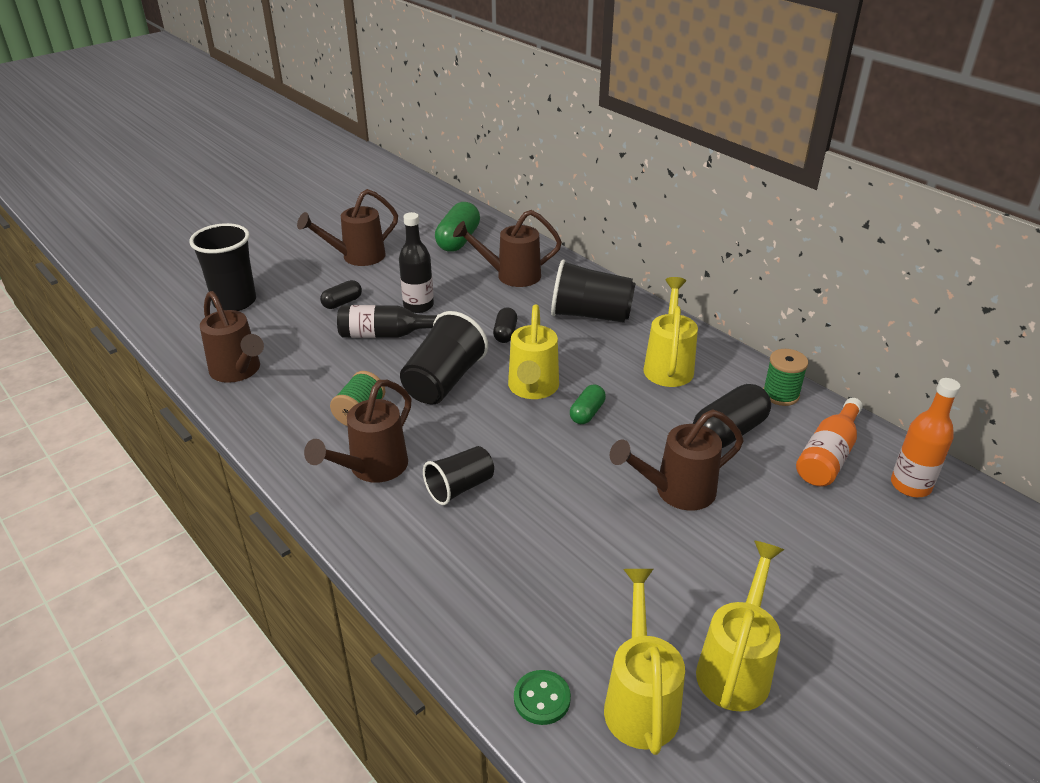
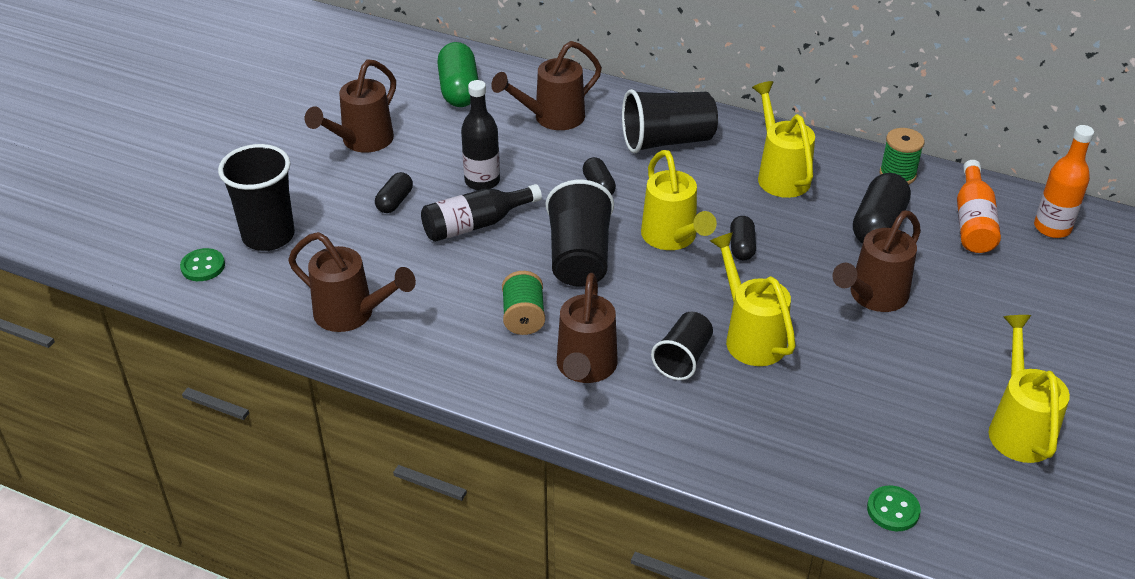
camera: 25 degrees left, 5 degrees up
(173, 309) = (203, 266): none -> green button
(587, 413) = (741, 247): green capsule -> black capsule
(640, 700) = (967, 481): yellow watering can -> yellow watering can (750, 336)

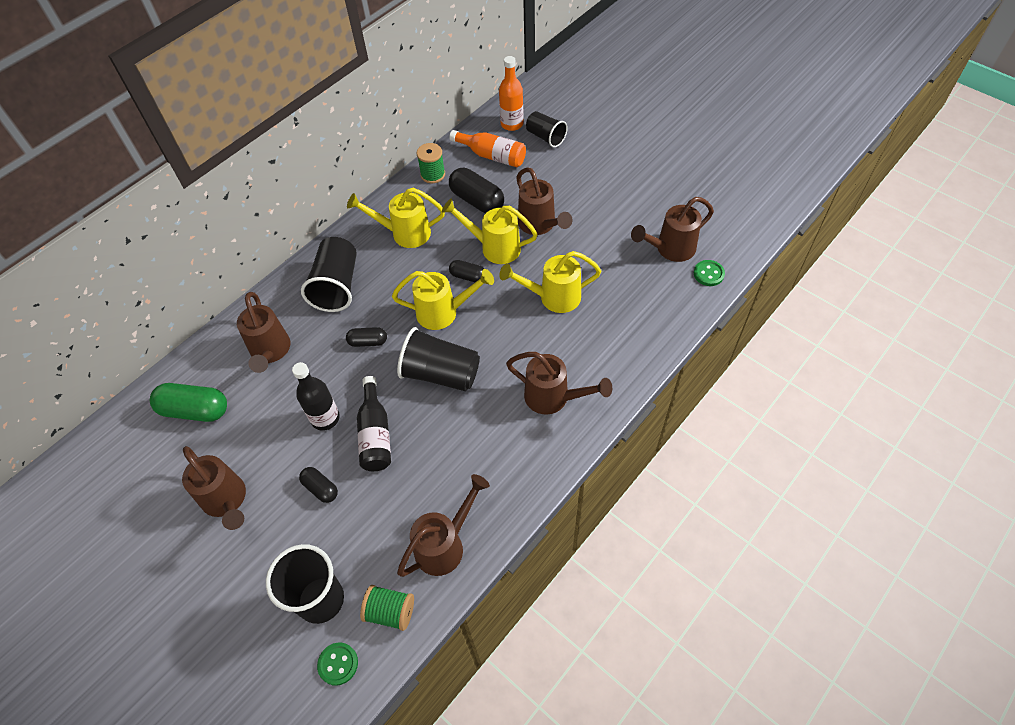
camera: 70 degrees left, 15 degrees up
(523, 317) = (490, 424): green spool -> green spool (390, 611)
(683, 358) = (561, 339): black cup -> black cup (545, 137)
(916, 454) = (670, 249): none -> brown watering can
(1018, 428) = (662, 198): yellow watering can -> yellow watering can (494, 247)

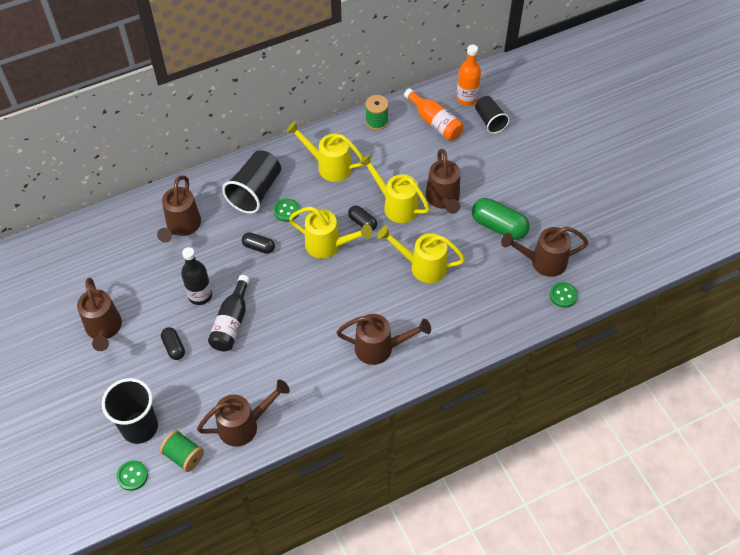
camera: 20 degrees right, 0 degrees up
(195, 410) = (109, 251): green capsule -> green capsule (499, 226)
(381, 293) = (286, 211): none -> green button
(441, 373) = (302, 294): black cup -> none
(477, 201) = (402, 159): black capsule -> none
(553, 398) = (380, 348): brown watering can -> brown watering can turned 45 degrees counterclockwise

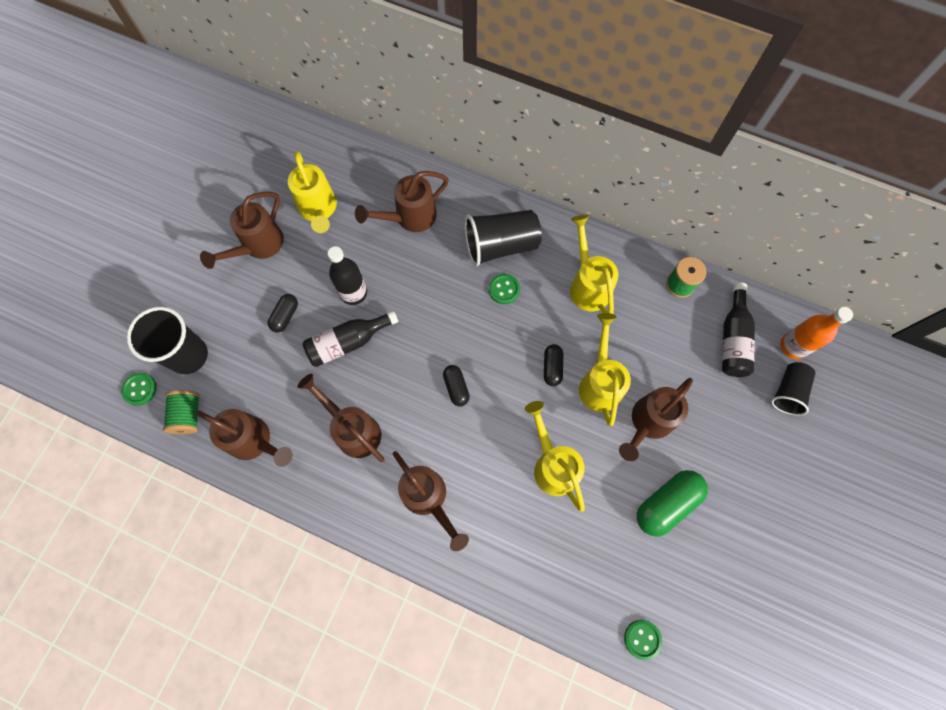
camera: 50 degrees right, 15 degrees up
(258, 247) = (444, 298): black capsule -> black capsule (456, 387)
(328, 245) = (499, 358): yellow watering can -> yellow watering can (318, 210)
(435, 122) = (733, 339): orange bottle -> black bottle
(499, 226) = (667, 504): green capsule -> green capsule turned 60 degrees clockwise
(542, 262) = (664, 584): brown watering can -> brown watering can (353, 430)

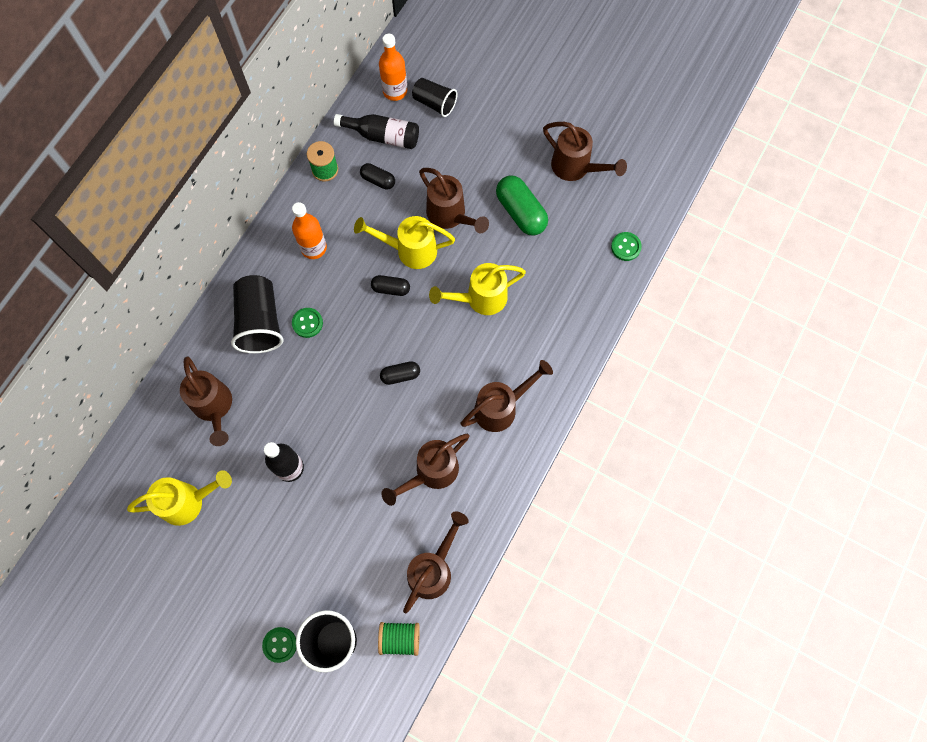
camera: 85 degrees left, 0 degrees up
(140, 389) = (366, 692): green button -> green button (280, 644)
(258, 246) = (220, 567): brown watering can -> brown watering can (576, 168)
(285, 316) = (305, 538): black capsule -> black capsule (378, 180)
(348, 342) = (342, 475): black bottle -> none
(587, 285) = (313, 248): yellow watering can -> orange bottle

